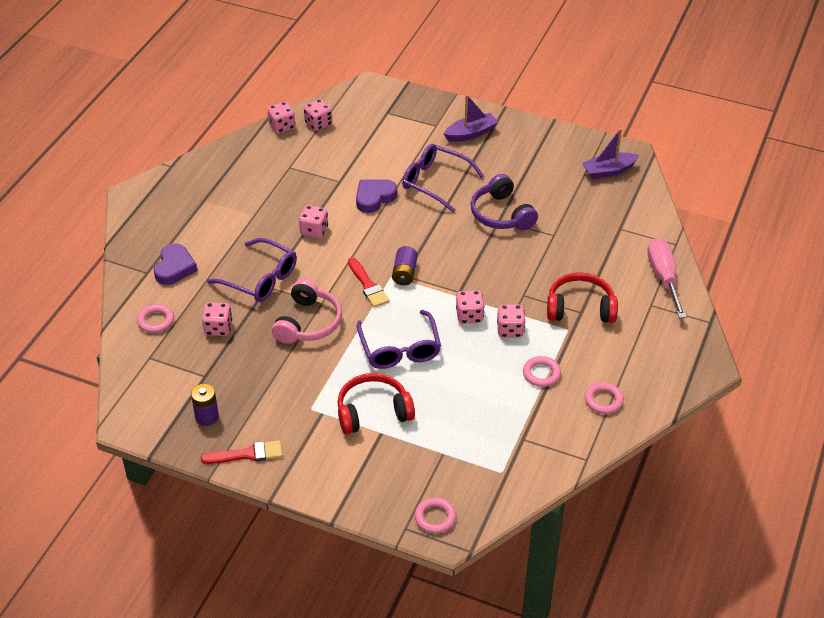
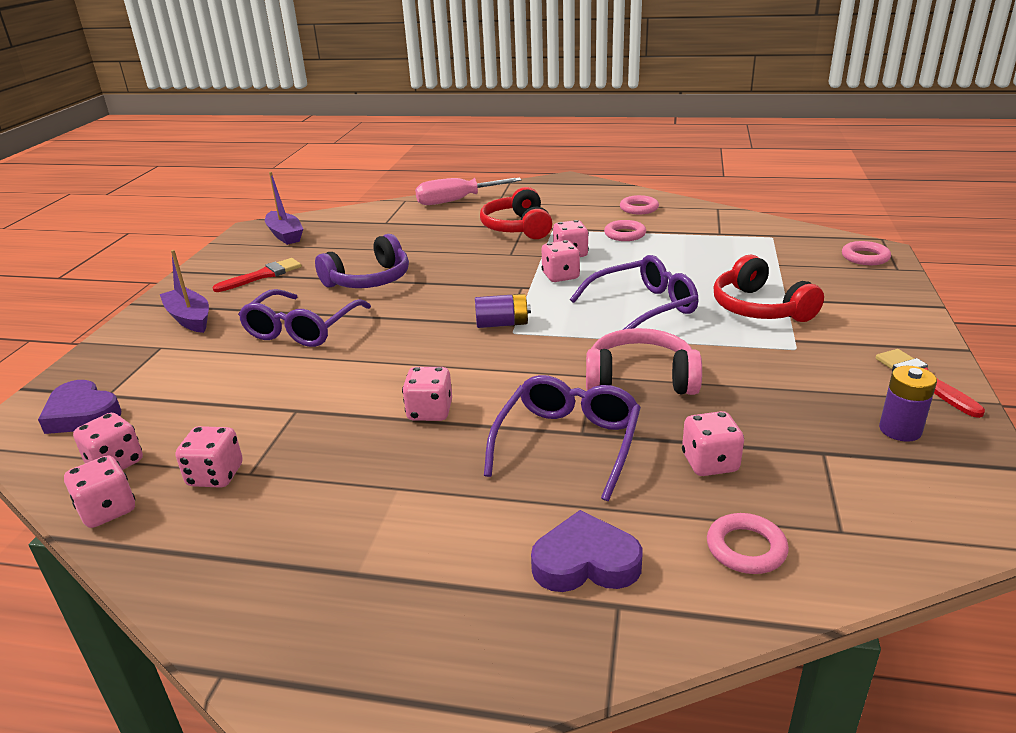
camera: 100 degrees left, 15 degrees down
(292, 156) = (215, 476): none -> pink dice
(368, 285) = (538, 345): red brush -> red brush (263, 275)
(374, 198) = (340, 371): purple heart -> purple heart (82, 414)

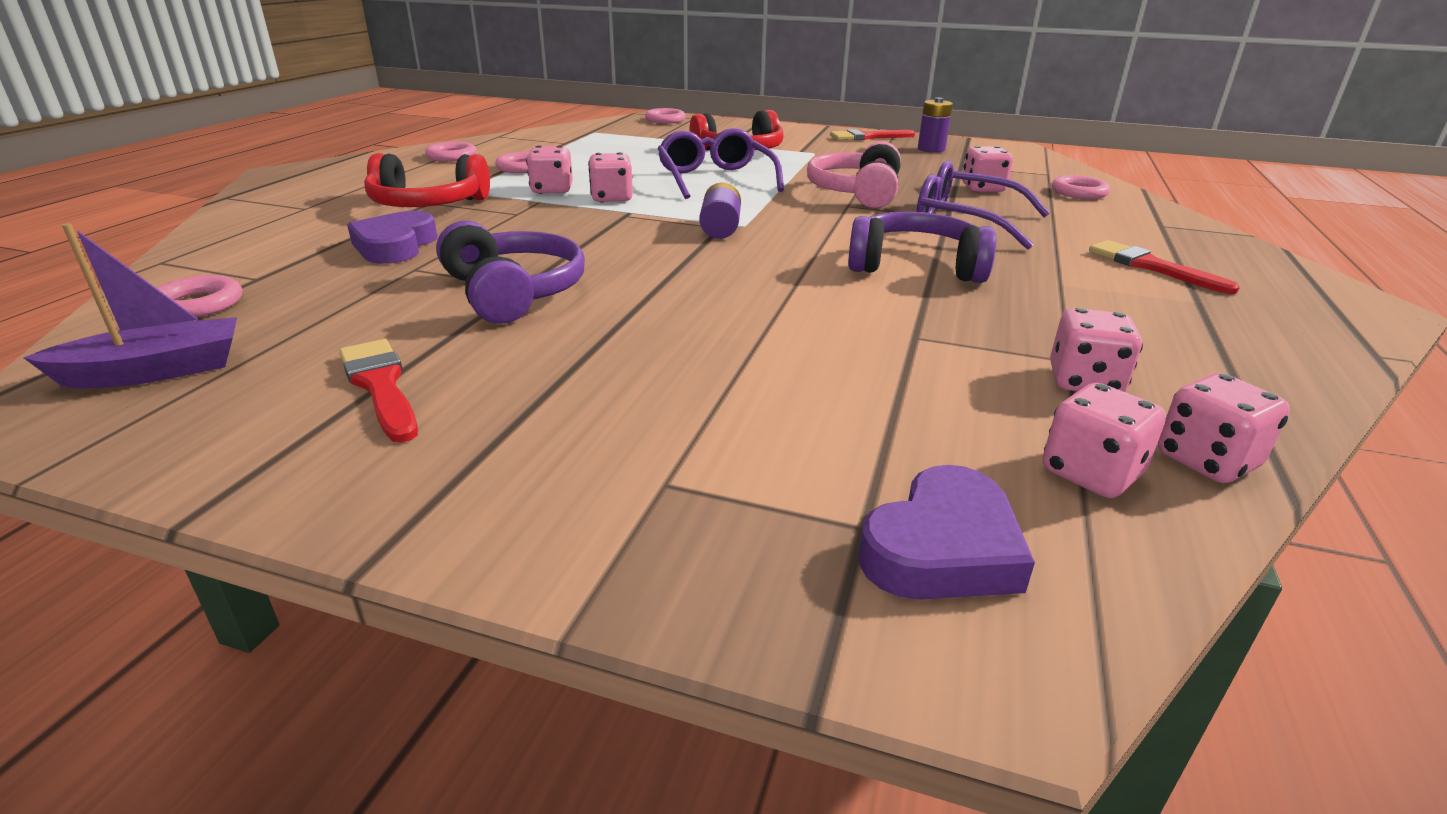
camera: 85 degrees left, 0 degrees up
(189, 318) = (539, 459): purple boat -> none
(302, 329) = (665, 339): purple glasses -> none
(353, 221) = (198, 304): none -> pink ring
(430, 412) = (916, 266): pink dice -> purple headphones
(451, 559) = (1151, 267): none -> red brush
(456, 201) = (244, 229): pink screwdriver -> none
(585, 562) = (1122, 229): purple heart -> purple heart (395, 246)

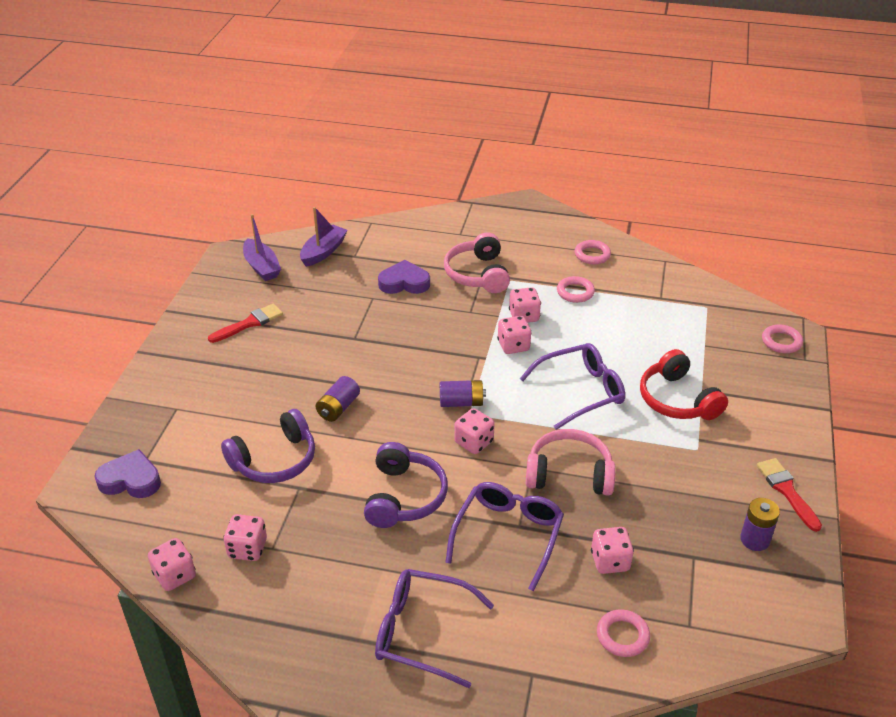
camera: 85 degrees right, 10 degrees up
(198, 304) = (323, 252): pink ring -> purple boat
(428, 204) = (478, 274): red headphones -> pink headphones
(513, 292) = (345, 337): purple headphones -> purple headphones (274, 460)
(711, 302) = (338, 408): none -> purple battery
(942, 548) = (131, 480): purple heart -> purple heart turned 150 degrees clockwise
(1090, 473) = (169, 532): pink dice -> pink dice (474, 442)
(1151, 267) = (423, 632): red brush -> purple glasses

